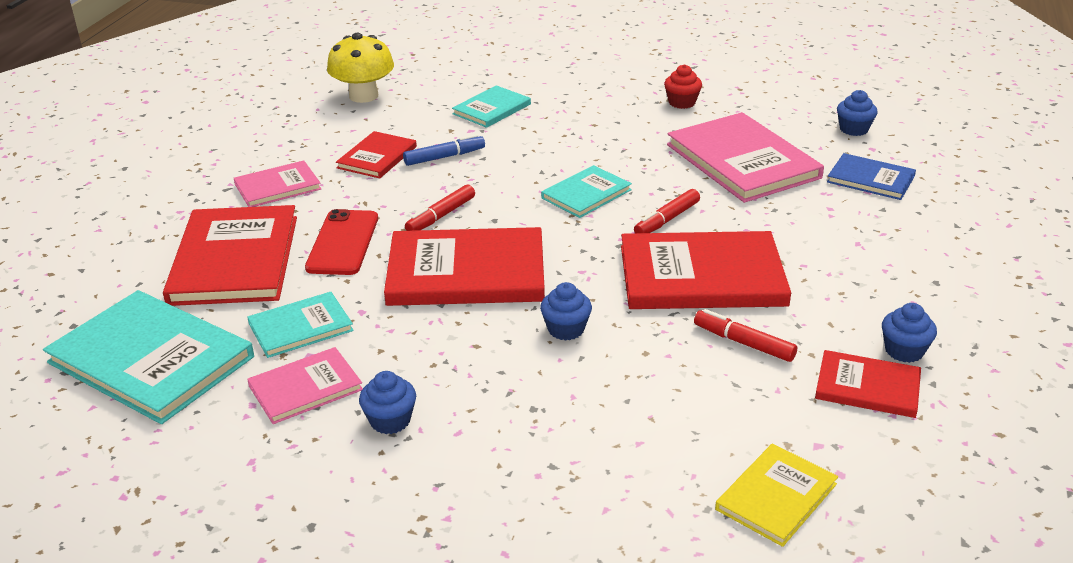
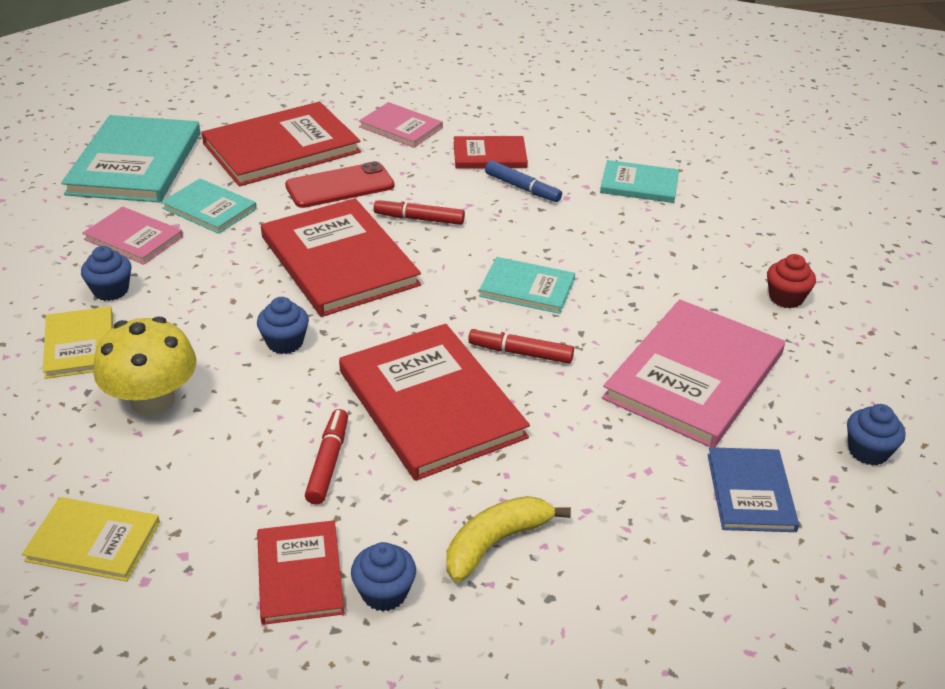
camera: 60 degrees right, 5 degrees up
(363, 96) = (591, 112): yellow mushroom -> yellow mushroom (153, 401)
(470, 458) = (80, 345): none -> yellow book
(873, 288) = (496, 542): none -> yellow banana

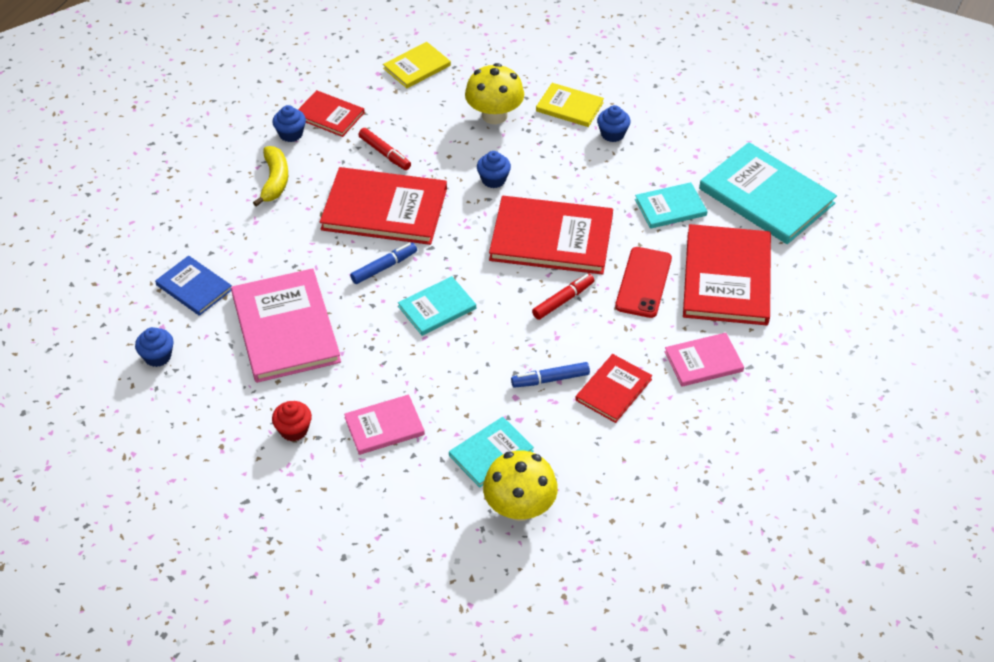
camera: 130 degrees right, 10 degrees up
(133, 238) = (663, 162): pink book -> pink book (384, 426)
(520, 353) = (384, 267): red marker -> blue marker
(664, 152) = (519, 507): none -> yellow mushroom

